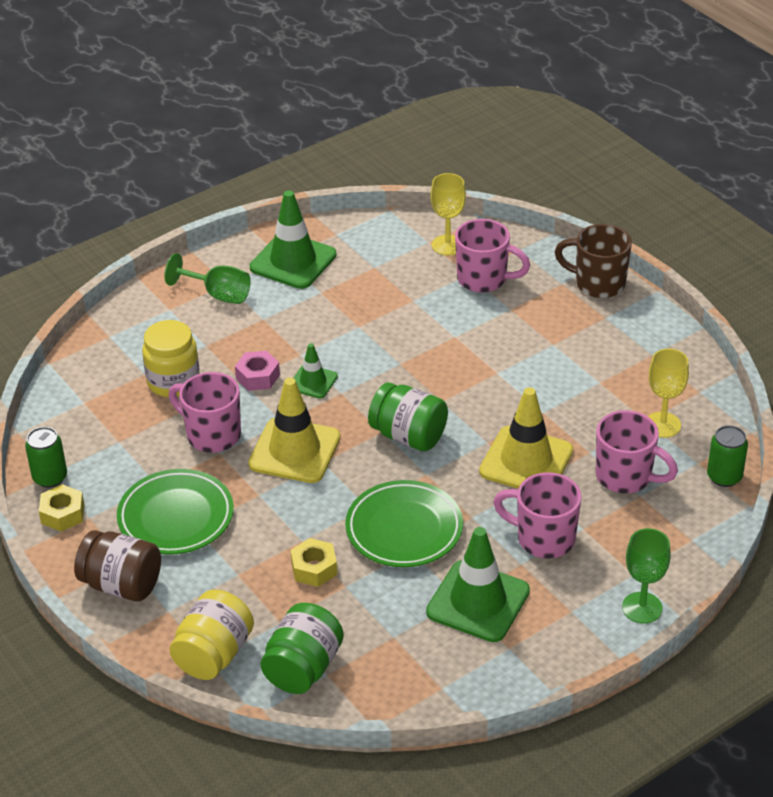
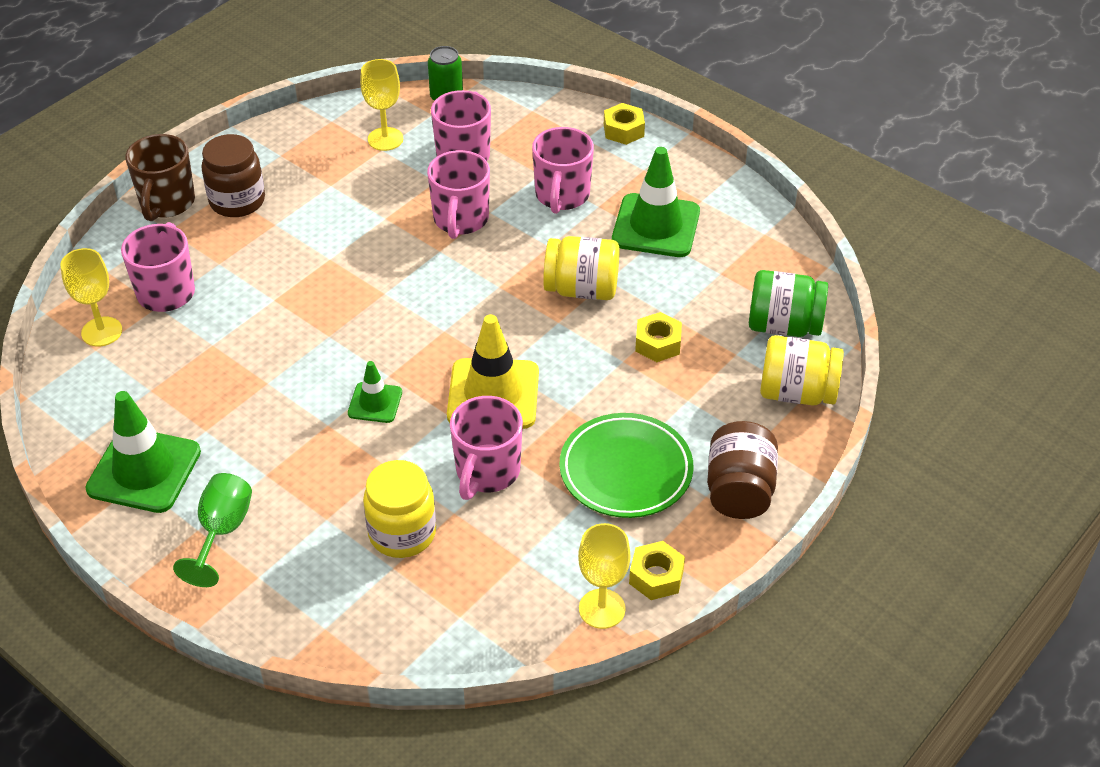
camera: 105 degrees left, 5 degrees up
(50, 477) = (602, 609): green can -> yellow goblet
(258, 377) = (376, 454): pink nut -> none
(404, 529) = (581, 289): green plate -> yellow jar
(408, 436) = (446, 309): green jar -> none
(526, 461) = (460, 220): yellow traffic cone -> pink mug
(590, 324) = (237, 201): none -> brown jar
(642, 608) = (623, 130): green goblet -> yellow nut

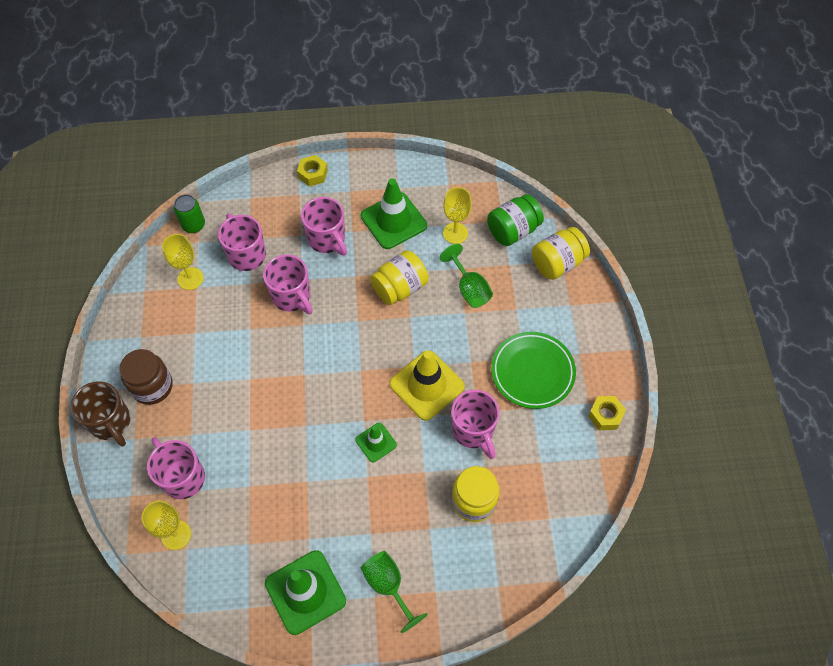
camera: 45 degrees left, 15 degrees up
(602, 609) = (602, 454): yellow goblet -> yellow goblet (455, 233)
(658, 343) = (469, 289): yellow nut -> green goblet
(739, 490) = (590, 338): brown jar -> none

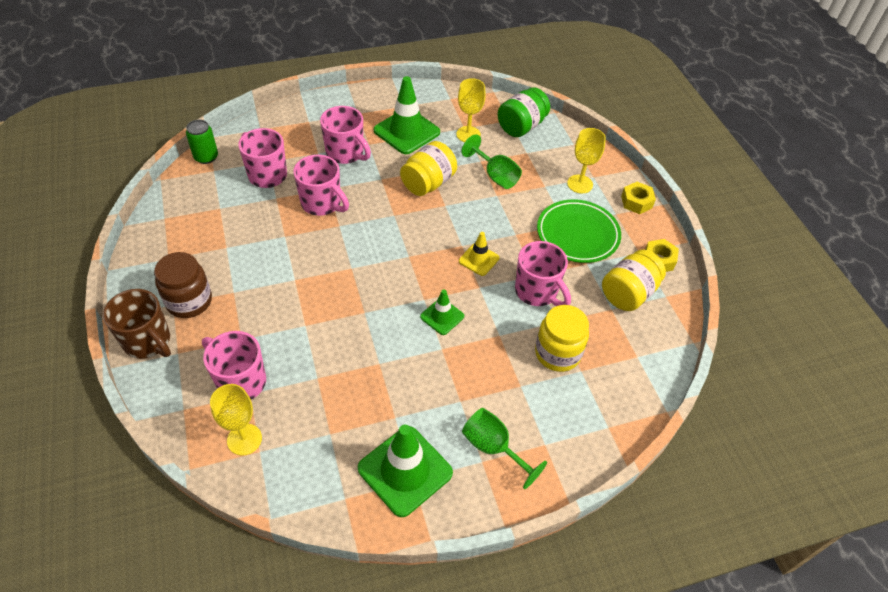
camera: 15 degrees left, 10 degrees down
(190, 278) = (212, 201): yellow goblet -> yellow goblet (580, 184)
(313, 174) = (318, 104): yellow nut -> yellow nut (636, 202)
(427, 385) = (479, 259): yellow traffic cone -> yellow traffic cone, size x0.54
(557, 263) = (570, 146): yellow jar -> yellow jar (628, 293)

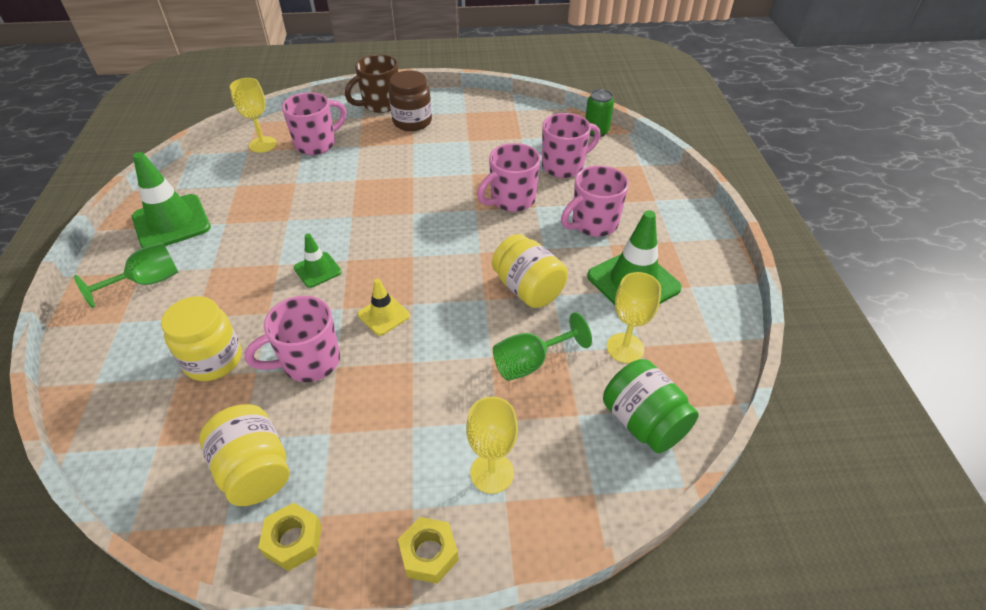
camera: 105 degrees right, 5 degrees down
(577, 234) = (386, 437): green plate -> none

